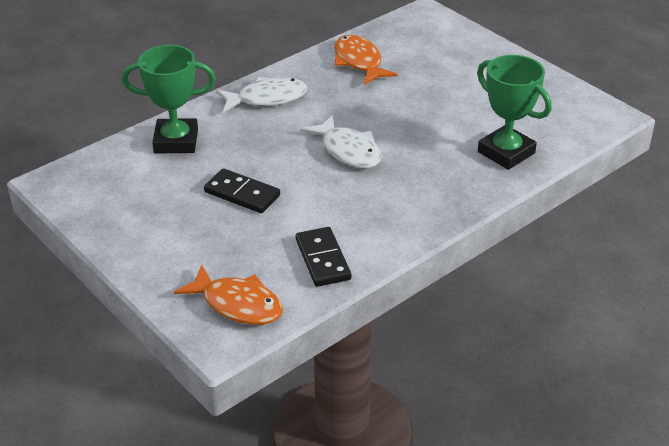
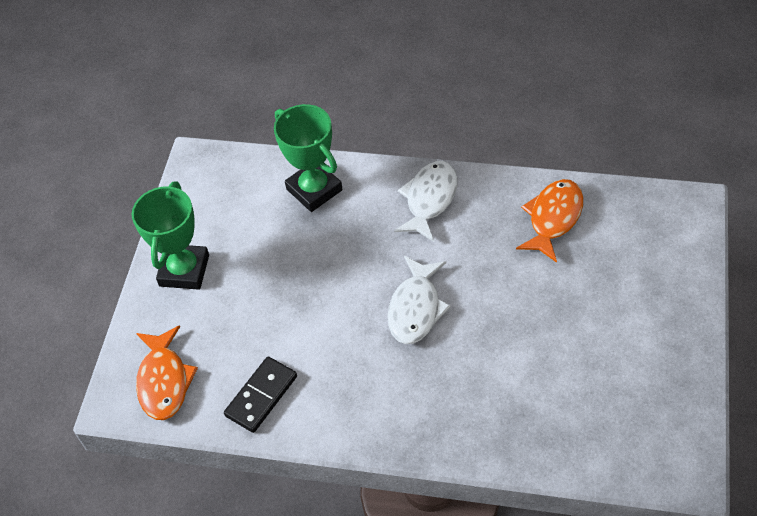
camera: 55 degrees right, 15 degrees up
(242, 194) = (291, 282): black domino -> none
(267, 98) = (429, 199): white fish -> white fish turned 105 degrees counterclockwise
(506, 152) = (533, 425): green trophy -> green trophy (184, 270)

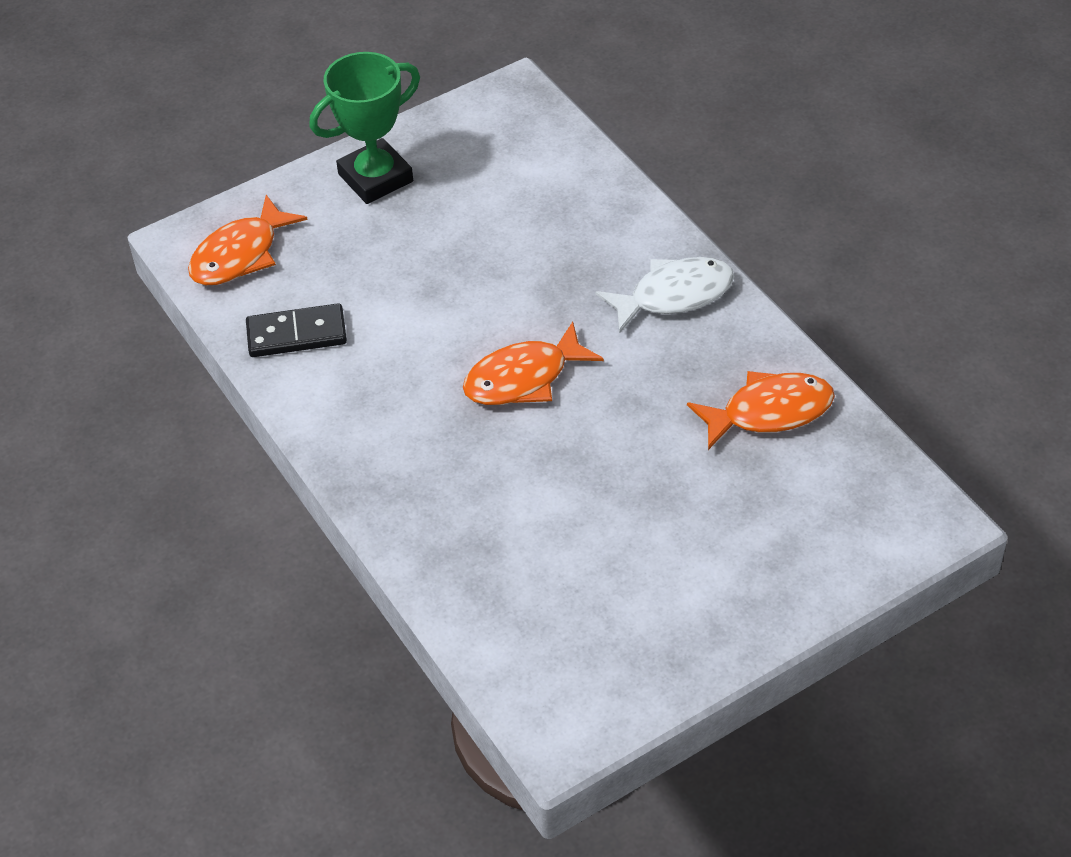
camera: 45 degrees right, 5 degrees down
(314, 189) = (580, 200): green trophy -> none
(416, 308) = (523, 378): white fish -> orange fish

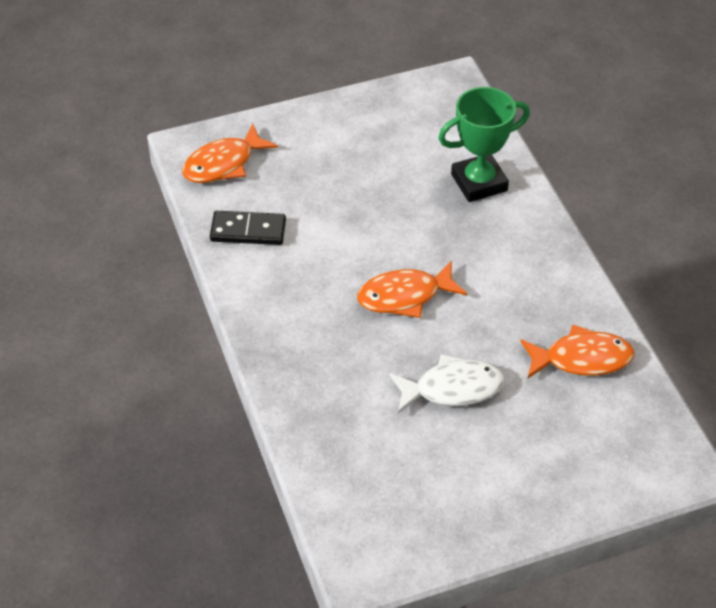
camera: 10 degrees right, 0 degrees up
(375, 178) = (336, 126): green trophy -> green trophy (479, 182)
(674, 295) = (533, 256): white fish -> white fish (452, 388)

